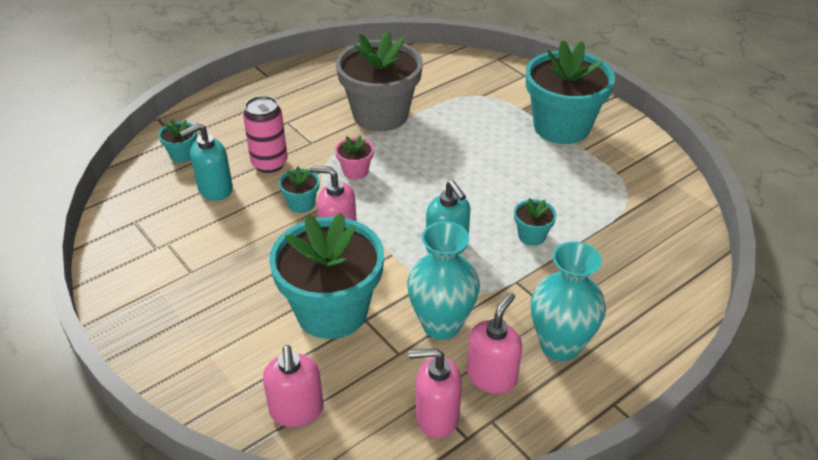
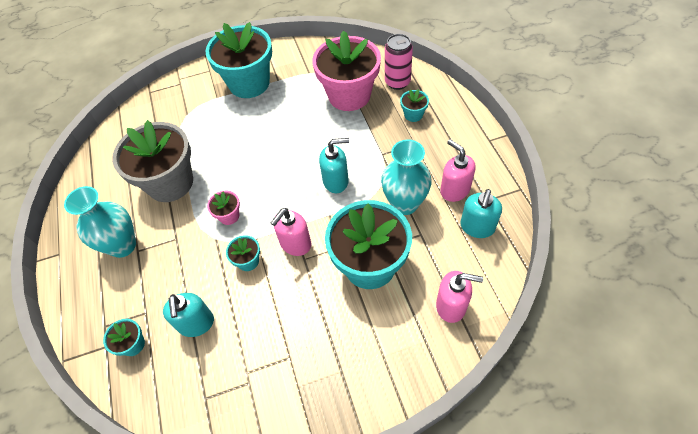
camera: 65 degrees left, 15 degrees up
(269, 164) = (186, 275): pink can -> pink can (397, 82)
(436, 417) = (477, 227): pink soap dispenser -> turquoise soap dispenser
(532, 235) = (346, 133): turquoise flower pot -> turquoise flower pot (413, 115)
(560, 345) = (441, 149): turquoise vase -> turquoise vase (123, 246)
(602, 222) = (349, 95): none -> pink flower pot

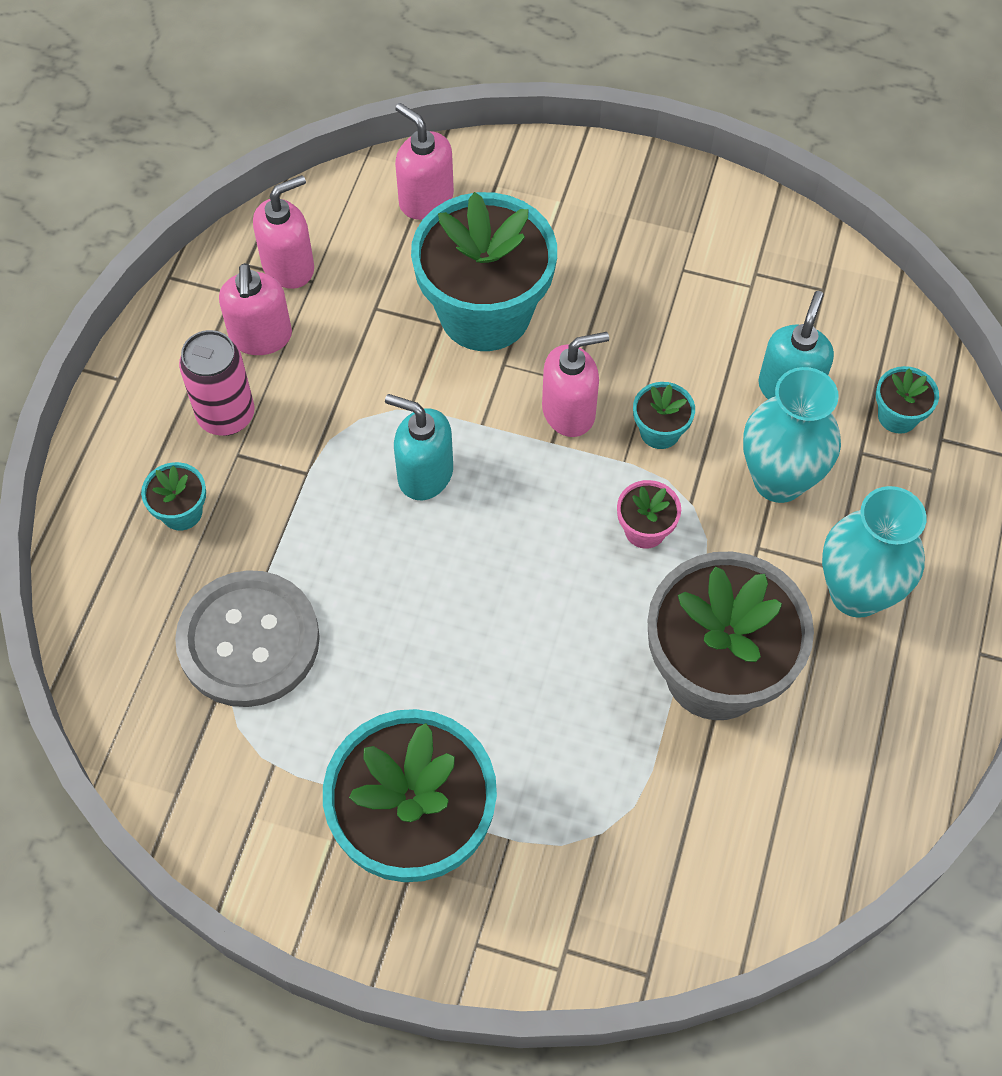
camera: 150 degrees left, 5 degrees up
(349, 95) = (249, 640): pink flower pot -> grey button
(397, 82) = (135, 605): pink can -> pink can (226, 415)
(404, 204) = (354, 365): turquoise vase -> turquoise vase (779, 480)
(477, 227) = (289, 266): turquoise soap dispenser -> pink soap dispenser

